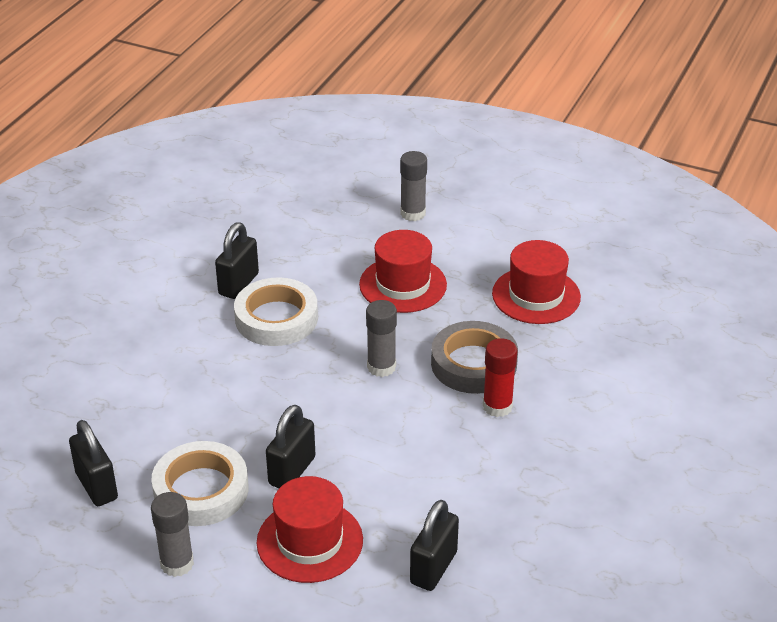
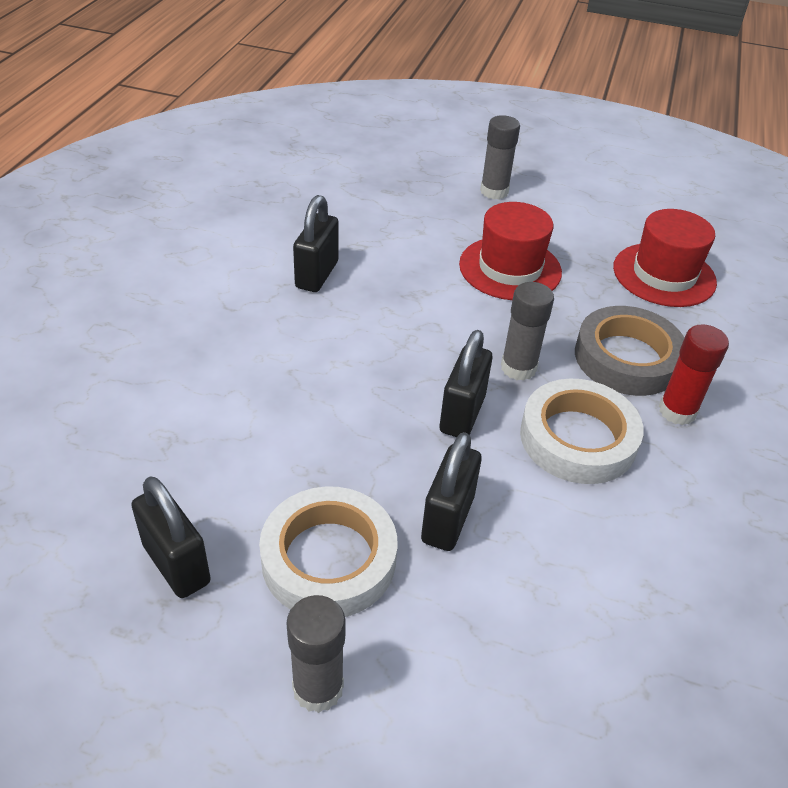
camera: 10 degrees left, 5 degrees up
(276, 318) = (373, 313): white tape -> white tape (578, 438)
(309, 541) = (503, 630): red hat -> none
(433, 568) = (691, 659): black padlock -> black padlock (462, 414)

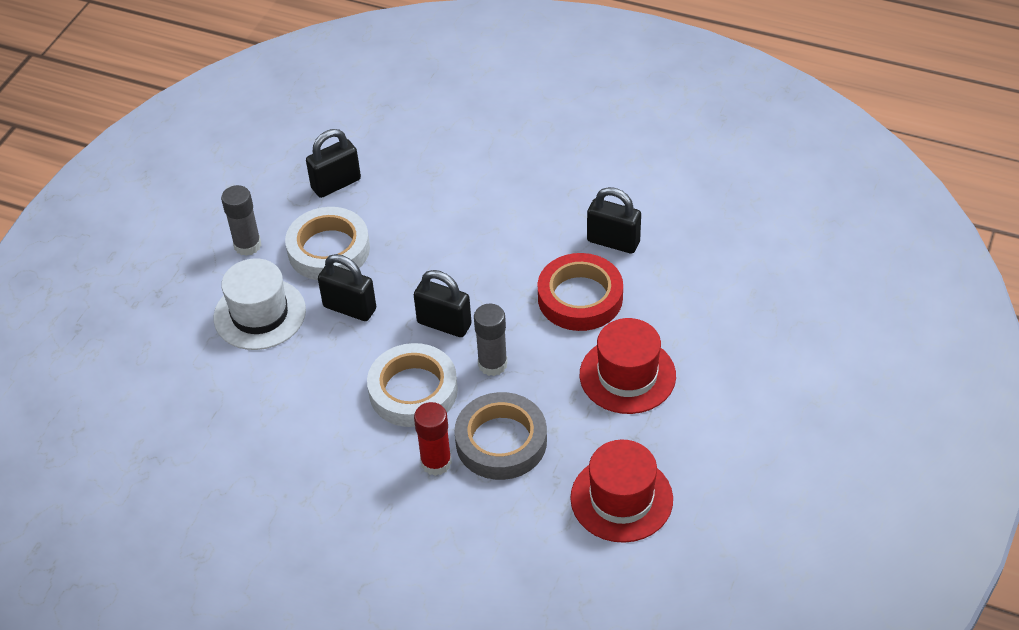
camera: 100 degrees right, 5 degrees up
(405, 300) = (580, 297): none -> red tape
(476, 643) = (259, 314): none -> white hat
(494, 191) = (761, 378): grey glue stick -> none

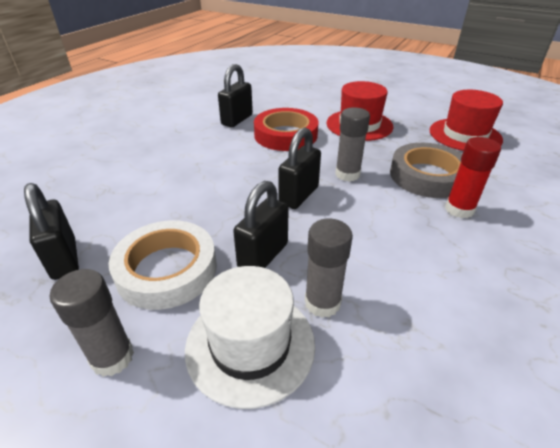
camera: 85 degrees left, 10 degrees down
(299, 352) = (322, 303): none -> grey glue stick
(413, 390) = (378, 218): white tape -> none

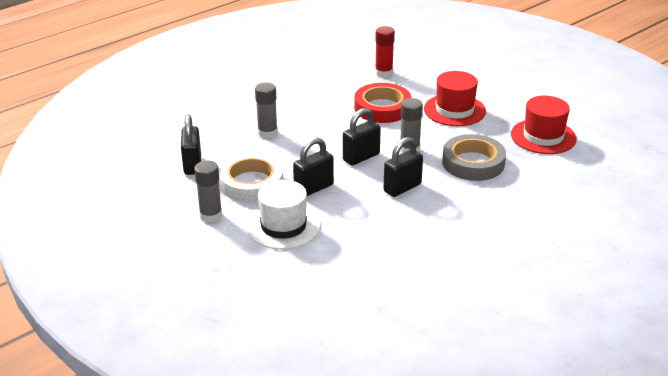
camera: 20 degrees right, 5 degrees down
(237, 120) = (348, 86): black padlock -> black padlock (402, 188)
(322, 303) = (335, 218): grey glue stick -> grey glue stick (267, 133)
(459, 209) = (473, 189): red glue stick -> red glue stick (383, 73)

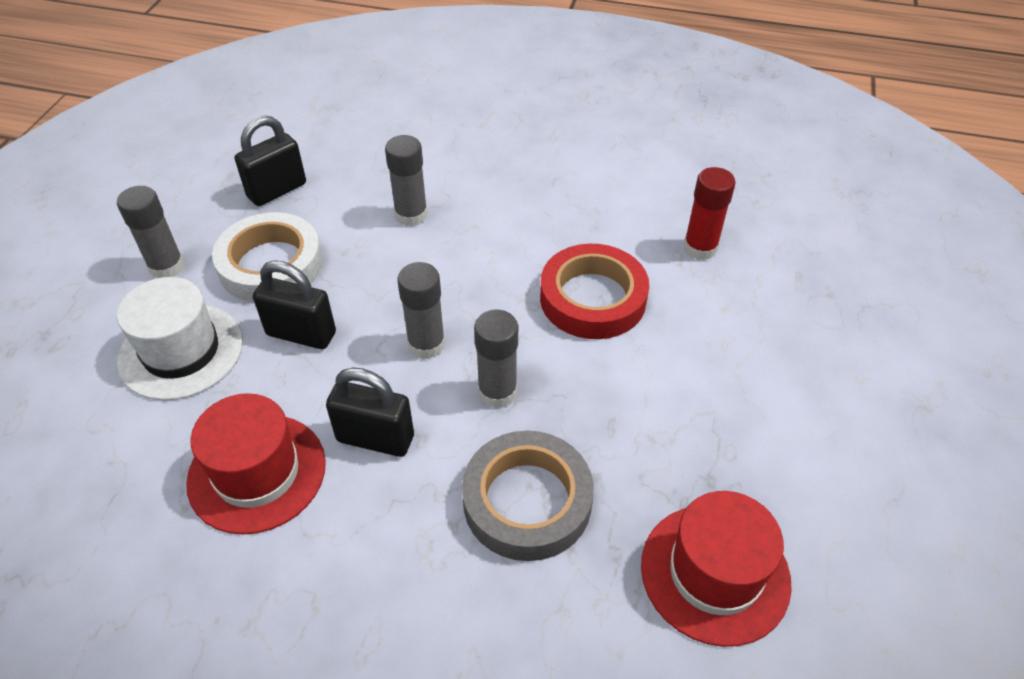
camera: 55 degrees right, 15 degrees up
(361, 157) = (426, 344): black padlock -> grey glue stick
(454, 110) = (676, 391): red hat -> red hat (257, 472)

